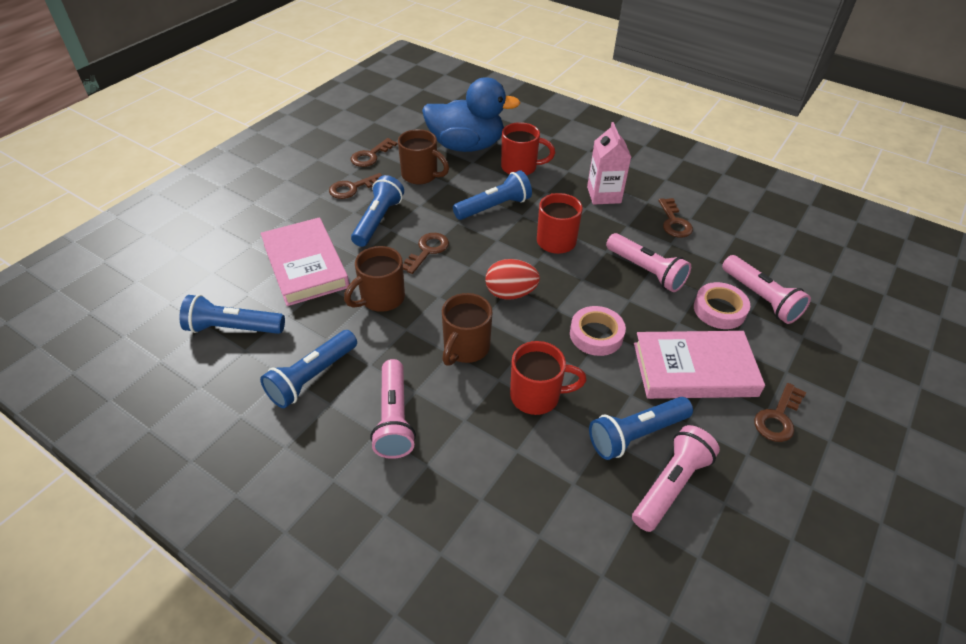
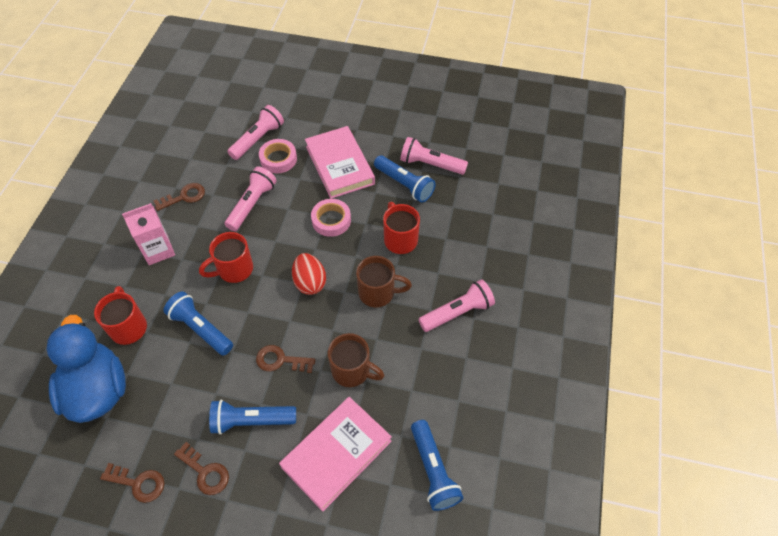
camera: 110 degrees left, 10 degrees up
(312, 377) = (451, 381): blue flashlight -> none
(421, 175) = (165, 413): brown mug -> none
(778, 417) = (360, 125): brown key -> none

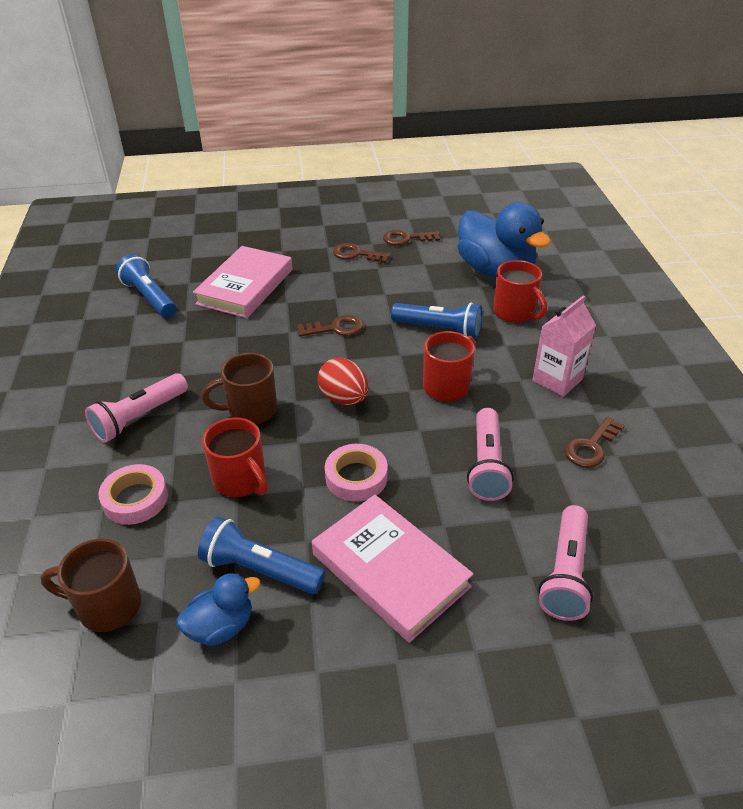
camera: 160 degrees right, 15 degrees down
(251, 421) = (337, 286): blue flashlight -> none
(278, 159) = (502, 548): pink tape -> pink tape (135, 499)
(352, 371) = (253, 339): brown mug -> brown mug (107, 606)
(430, 164) = (221, 626): pink flashlight -> blue duck

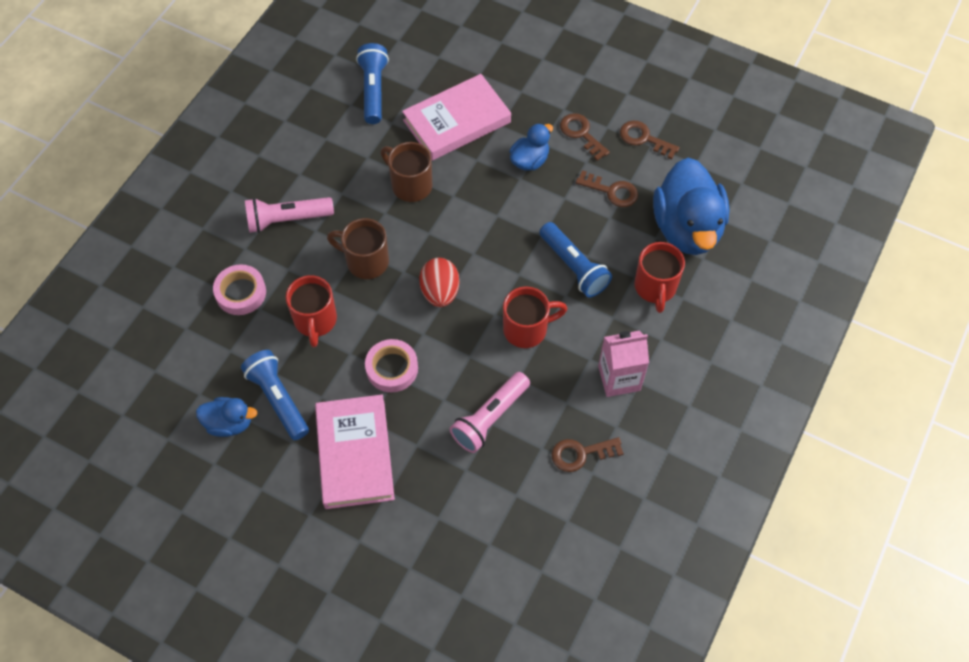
camera: 35 degrees right, 20 degrees up
(107, 606) = (177, 365): brown mug -> brown mug (410, 185)
(332, 284) = (529, 160): none -> blue duck
(336, 328) = (492, 214): brown key -> brown key (611, 191)
(565, 573) = (462, 533): pink flashlight -> none

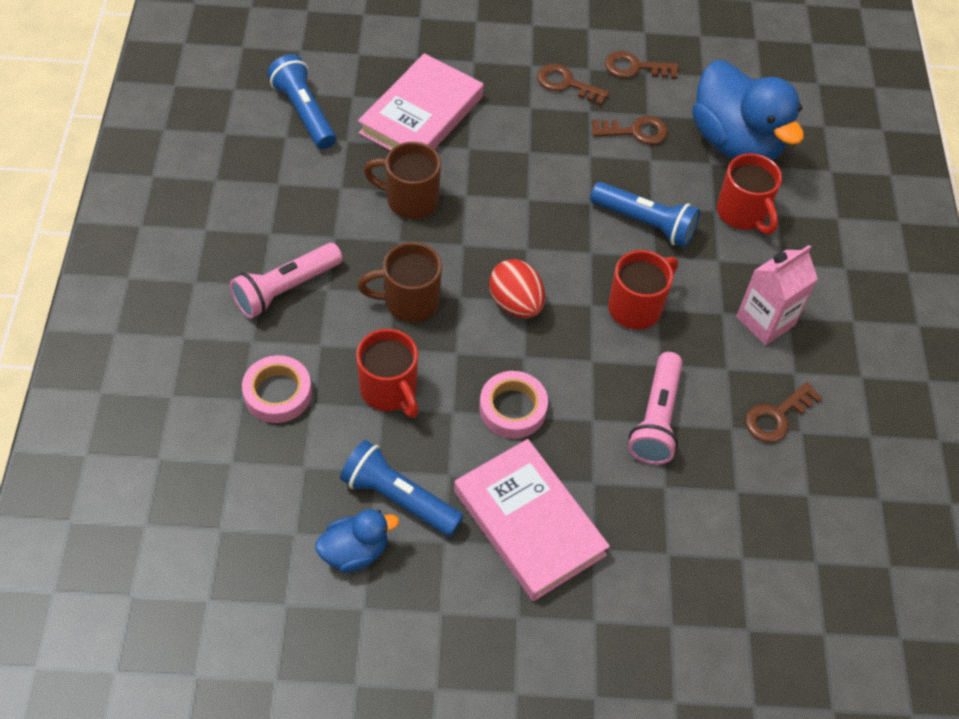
camera: 30 degrees left, 5 degrees down
(529, 160) = (528, 129): blue duck -> none

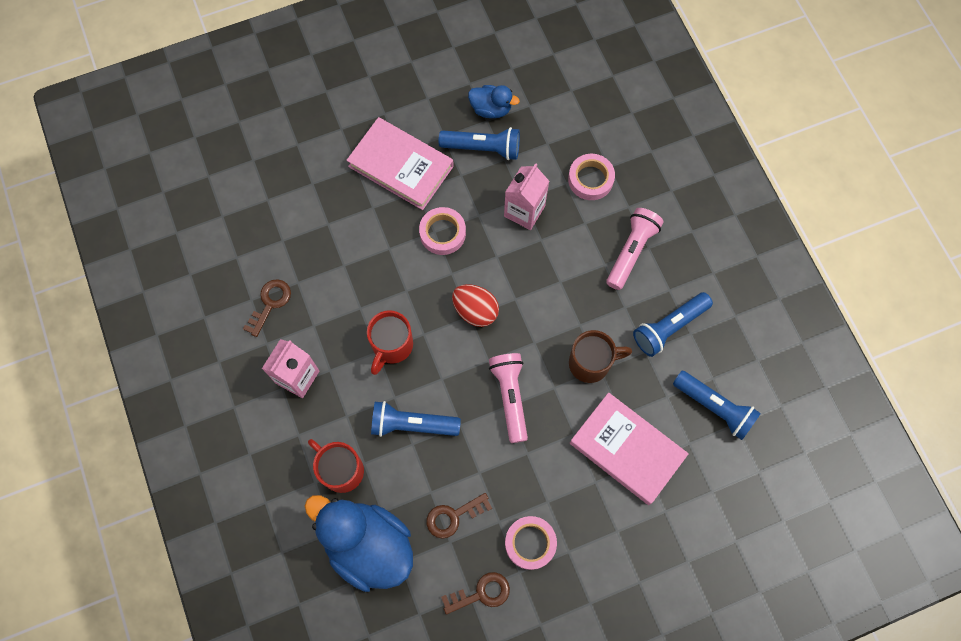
camera: 160 degrees right, 15 degrees up
(298, 198) = (669, 327): none -> blue flashlight
(355, 551) = (491, 109): blue duck -> blue duck turned 120 degrees counterclockwise
(390, 391) = (524, 211): red mug -> pink carton
(409, 302) = (546, 279): brown mug -> none
(421, 115) = (627, 449): pink book -> pink book turned 60 degrees counterclockwise
(566, 84) = (530, 543): brown key -> pink tape
(656, 419) = (349, 266): pink flashlight -> pink flashlight (510, 397)

